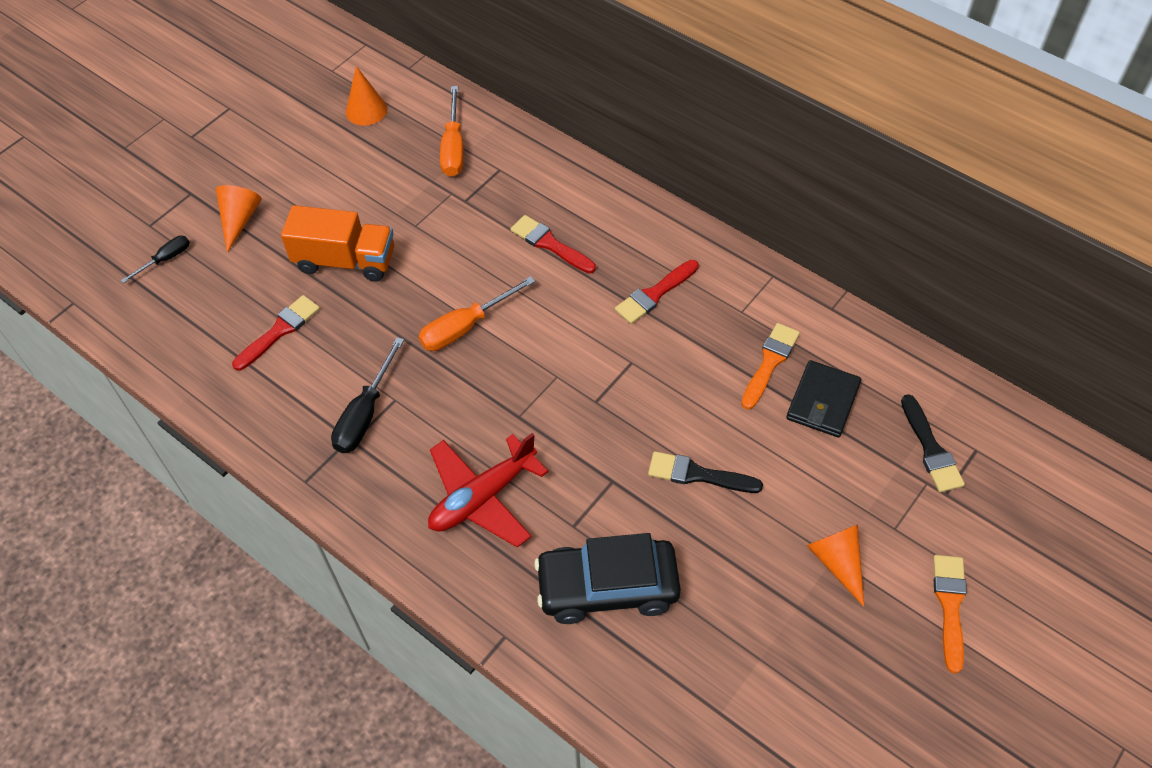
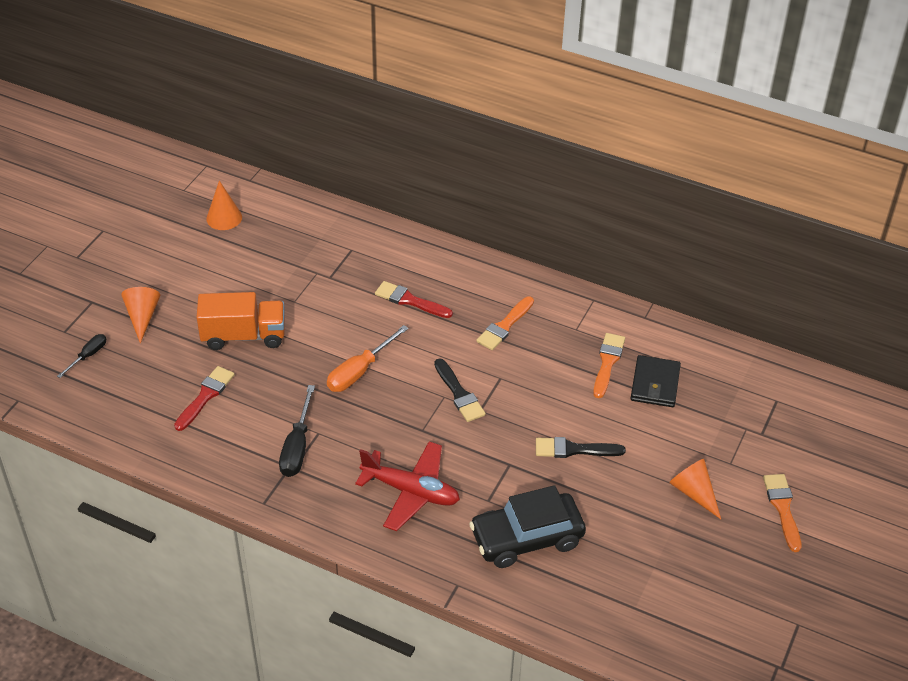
camera: 15 degrees left, 10 degrees down
(453, 148) = (308, 238): orange screwdriver -> none
(482, 497) = (411, 492): red plane -> red plane turned 105 degrees counterclockwise
(654, 294) = (504, 326): red brush -> orange brush
(931, 449) = (743, 405): black brush -> black brush (459, 394)

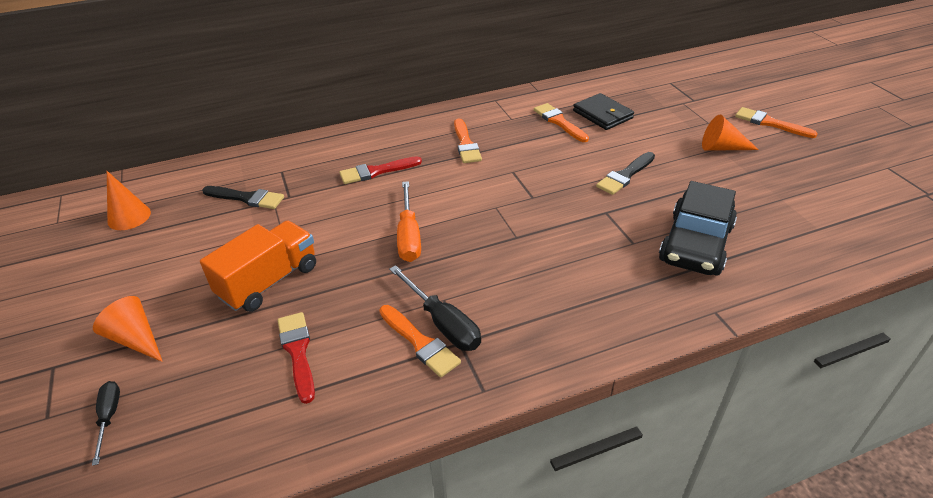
camera: 45 degrees left, 5 degrees down
(270, 447) = (420, 343): none -> orange brush
(411, 492) = (578, 280): red plane -> none
(459, 394) = (503, 198): black brush -> black brush (247, 198)

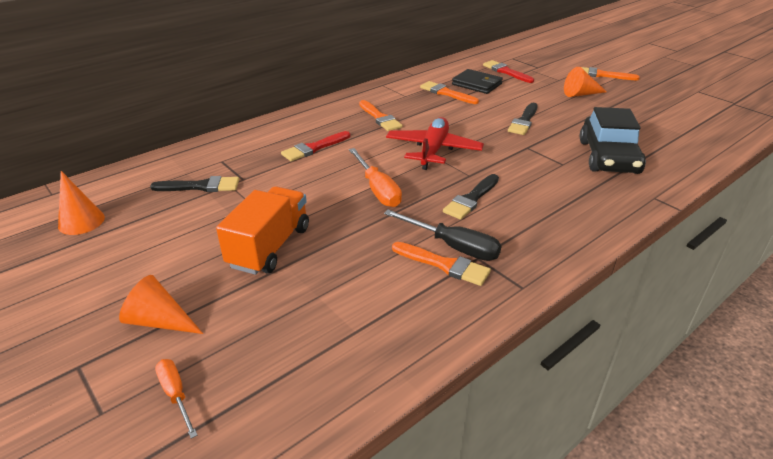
camera: 20 degrees left, 5 degrees down
(109, 417) = (176, 394): black screwdriver -> orange screwdriver
(297, 352) = (337, 295): red brush -> red brush (506, 72)
(497, 197) = (433, 150): none -> red plane
(498, 268) = (471, 199): none -> black brush

